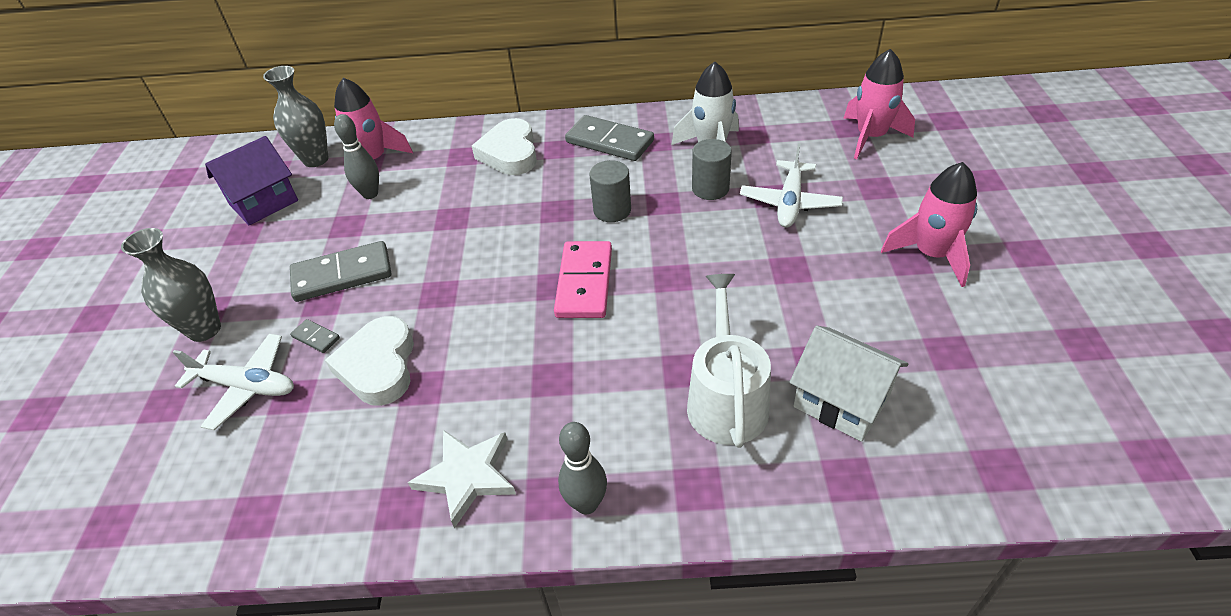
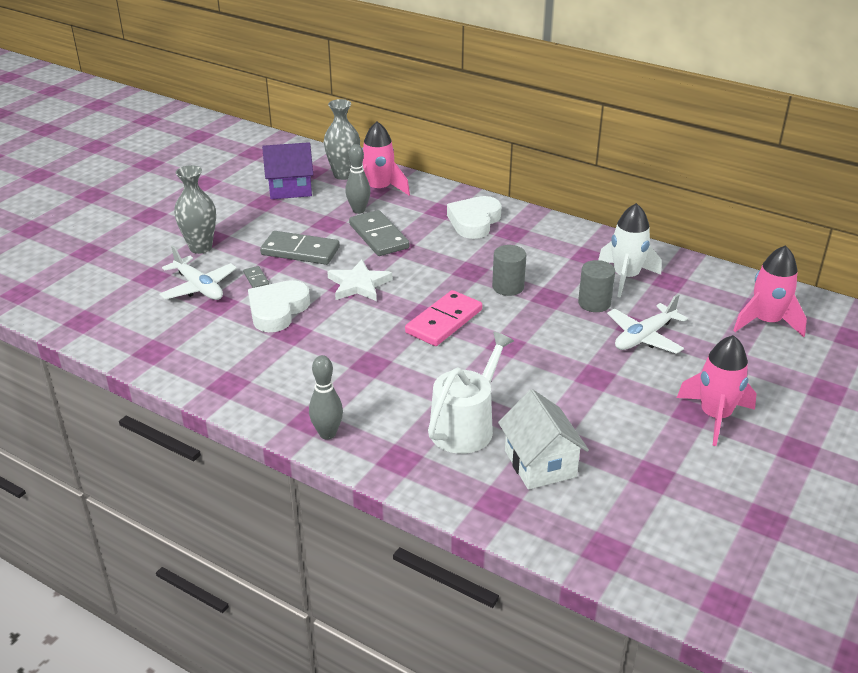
camera: 30 degrees right, 10 degrees down
(467, 476) = (275, 388): white star -> white star (358, 284)
(609, 142) = (553, 242): grey domino -> grey domino (378, 236)

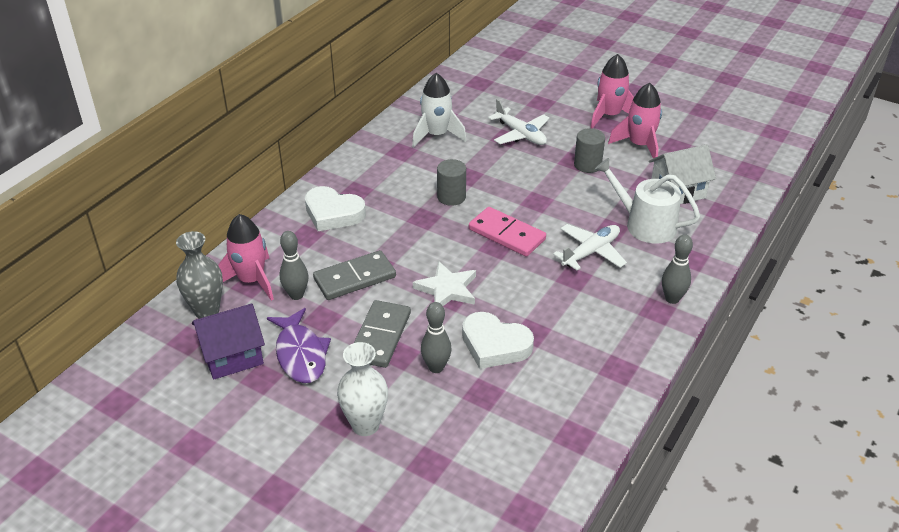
camera: 90 degrees left, 5 degrees up
(199, 287) = (452, 414): white plane -> white plane (591, 252)
(200, 247) = (365, 425): grey vase -> white vase
(256, 279) = (436, 367): grey domino -> grey bowling pin
(286, 216) = (300, 354): none -> purple fish
(290, 189) = (232, 356): purple house -> purple house turned 75 degrees clockwise
(594, 303) = (475, 153): grey cylinder -> grey cylinder (587, 165)
(766, 322) = (497, 82): pink rocket -> pink rocket (639, 145)

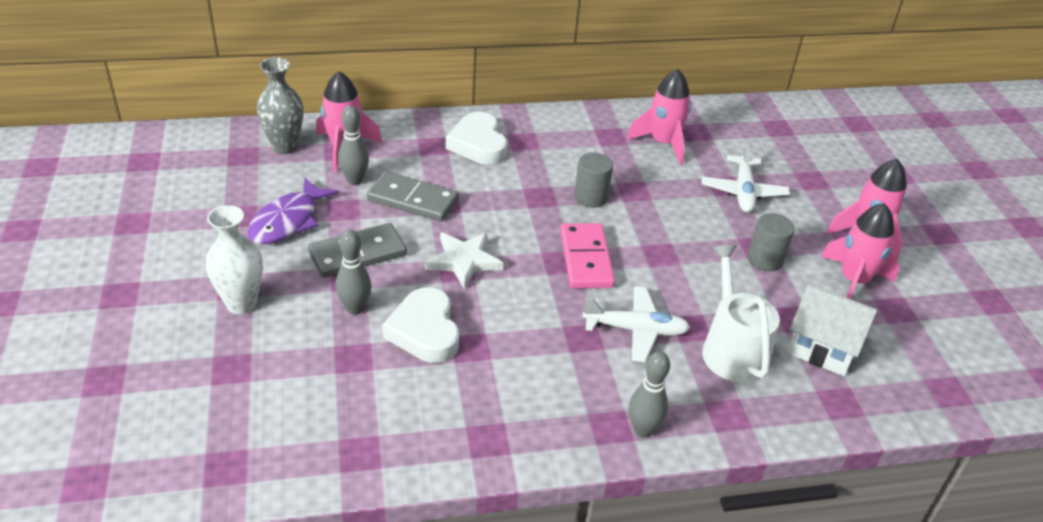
camera: 45 degrees right, 0 degrees up
(232, 356) = (248, 187): purple house -> none
(436, 135) = (663, 143): white rocket -> pink rocket

